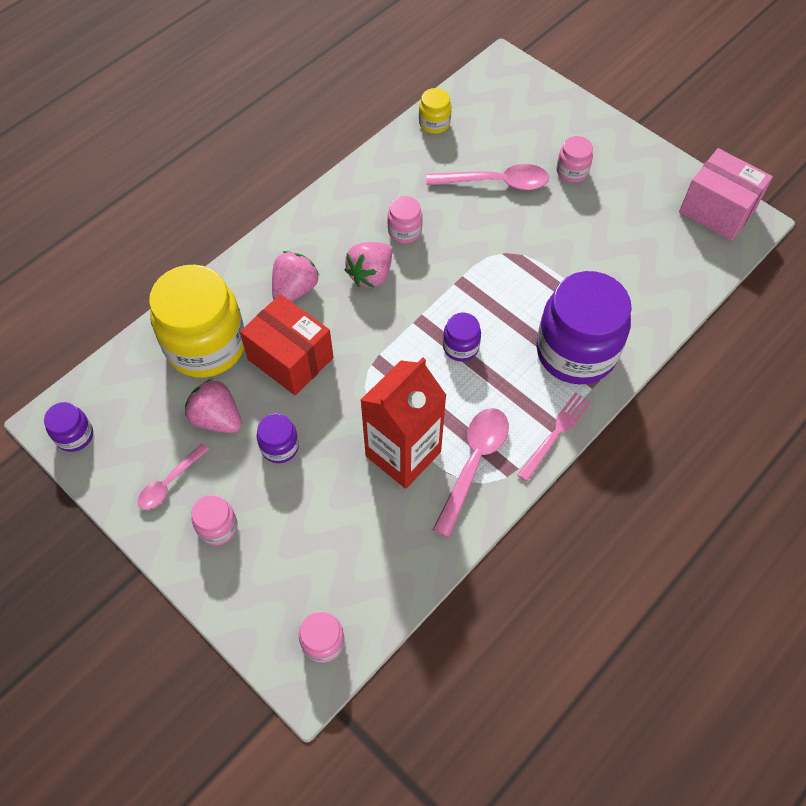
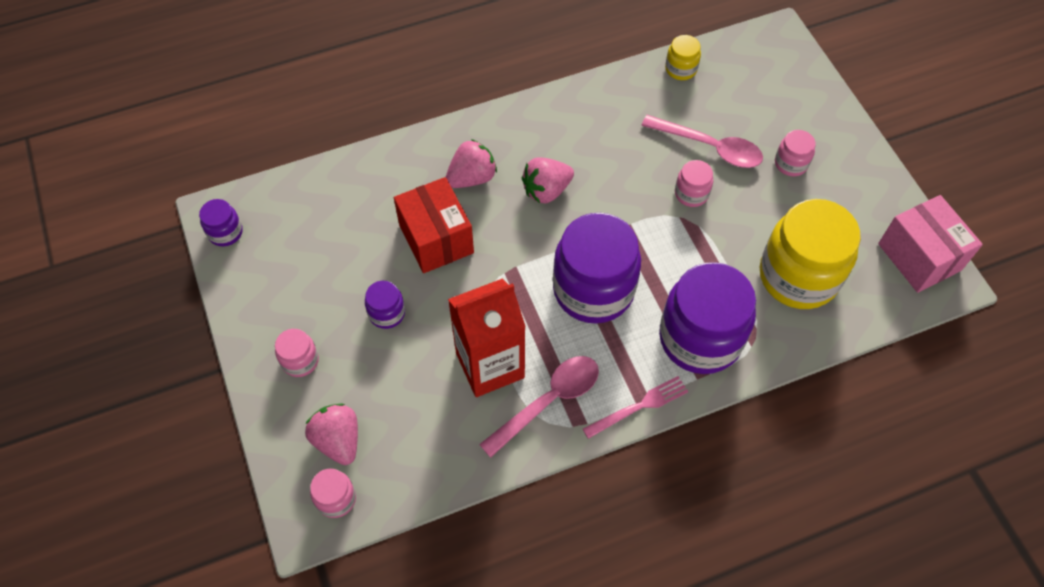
camera: 25 degrees right, 0 degrees up
(169, 483) = (280, 305): pink spoon -> none
(206, 345) = (370, 198): yellow jar -> yellow jar (798, 276)
(217, 418) = (347, 266): pink strawberry -> pink strawberry (338, 440)
(405, 231) = (599, 161): pink jar -> pink jar (691, 194)
(460, 347) = (593, 289): purple jar -> purple jar, size x2.24

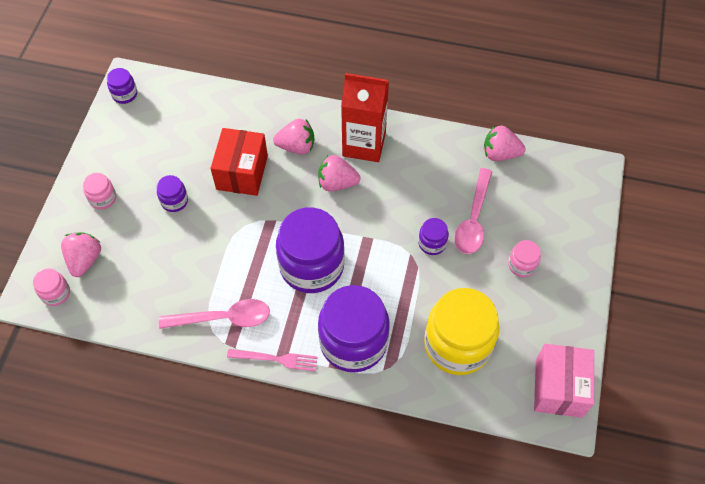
camera: 35 degrees right, 0 degrees up
(490, 365) = (207, 272): red carton -> red carton (364, 144)
(680, 69) = (500, 154): yellow jar -> pink strawberry
(691, 194) = (432, 243): pink jar -> purple jar
(710, 147) = (473, 220): pink spoon -> pink spoon turned 45 degrees clockwise

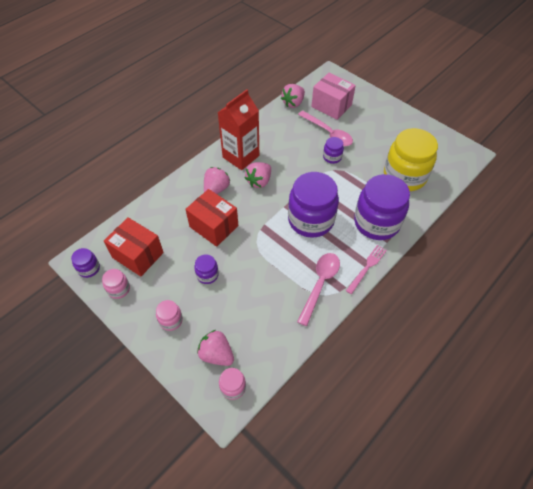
camera: 60 degrees left, 5 degrees down
(164, 125) = (138, 255): none -> red box
(522, 265) = (370, 127): pink jar -> pink jar (119, 289)
(558, 388) = (452, 147): pink box -> pink box (331, 106)

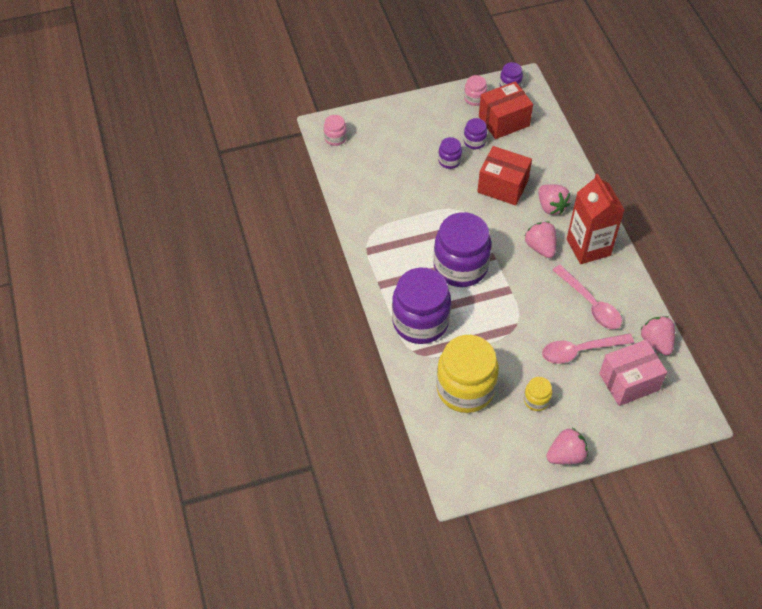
camera: 120 degrees right, 0 degrees up
(171, 320) = (420, 121): pink jar -> none
(214, 226) = (502, 186): red box -> red box turned 45 degrees clockwise
(216, 354) = (369, 139): pink strawberry -> pink strawberry (566, 455)
(320, 284) = (383, 237): pink spoon -> pink spoon (591, 304)
(332, 157) = (537, 333): purple jar -> purple jar (474, 141)
(367, 267) = (375, 282): pink fork -> none
(380, 140) = (536, 400): none -> yellow jar

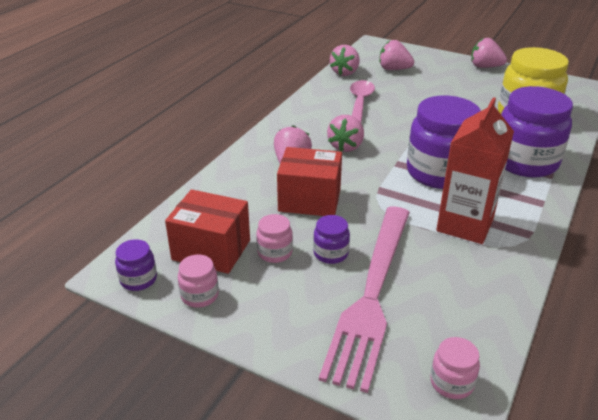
camera: 135 degrees left, 20 degrees down
(406, 153) = (371, 294): none -> pink fork
(474, 141) = (275, 252): purple jar -> pink jar
(502, 186) = (309, 200): red box -> red box turned 60 degrees counterclockwise
(536, 400) = (474, 90): yellow jar -> none
(579, 351) = (406, 92): pink spoon -> none
(588, 247) = (306, 127): red carton -> red carton (465, 225)
(629, 382) = (394, 69): pink box -> pink strawberry

